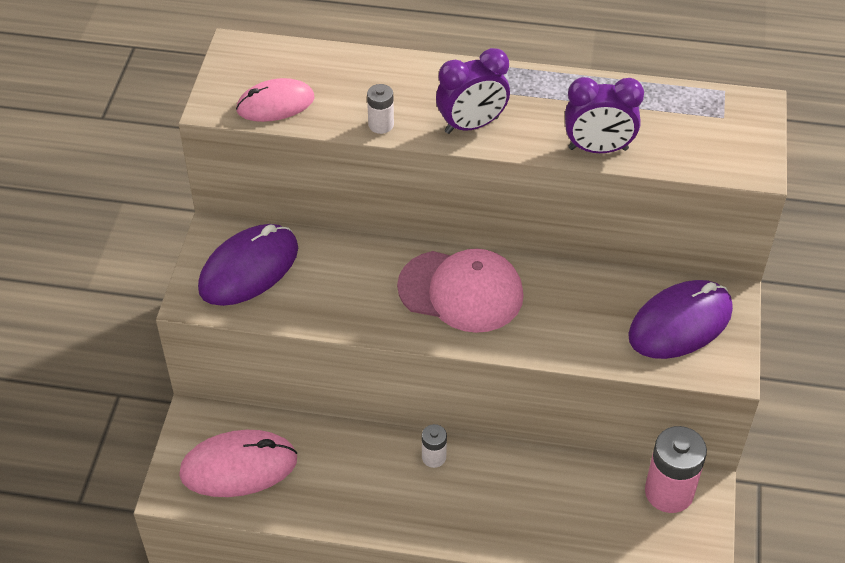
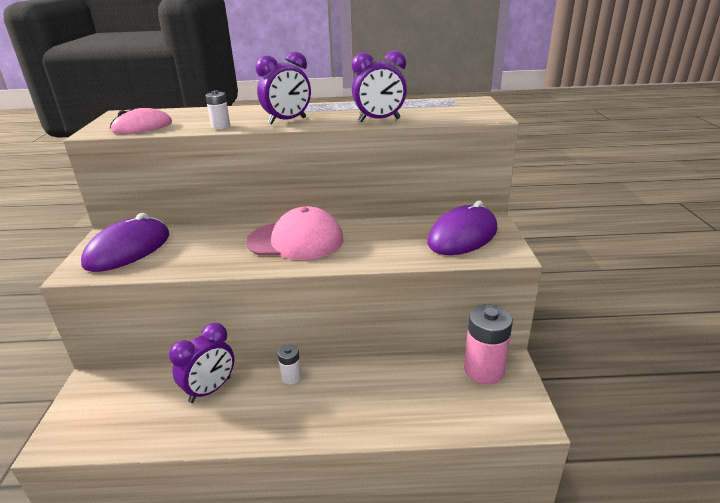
camera: 10 degrees left, 20 degrees down
(239, 467) = (121, 411): pink mouse -> none
(338, 456) = (210, 390): none -> purple clock

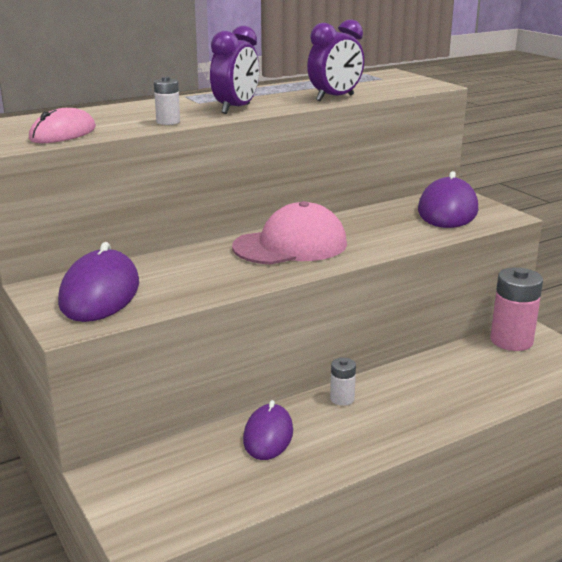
camera: 30 degrees left, 5 degrees down
(210, 390) = (268, 435): purple clock -> purple mouse

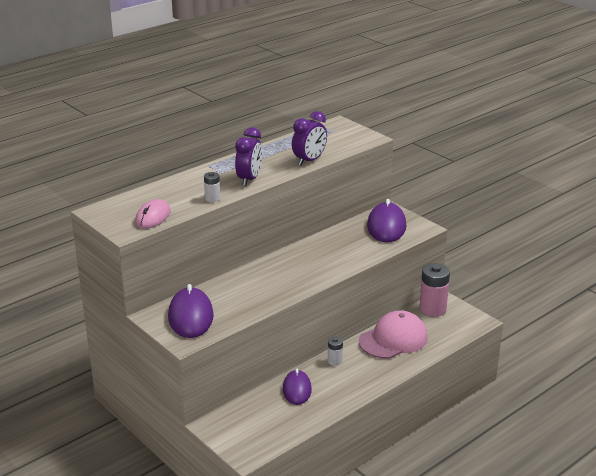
camera: 10 degrees left, 5 degrees up
(290, 245) = (293, 267): pink cap -> pink cap (393, 339)

